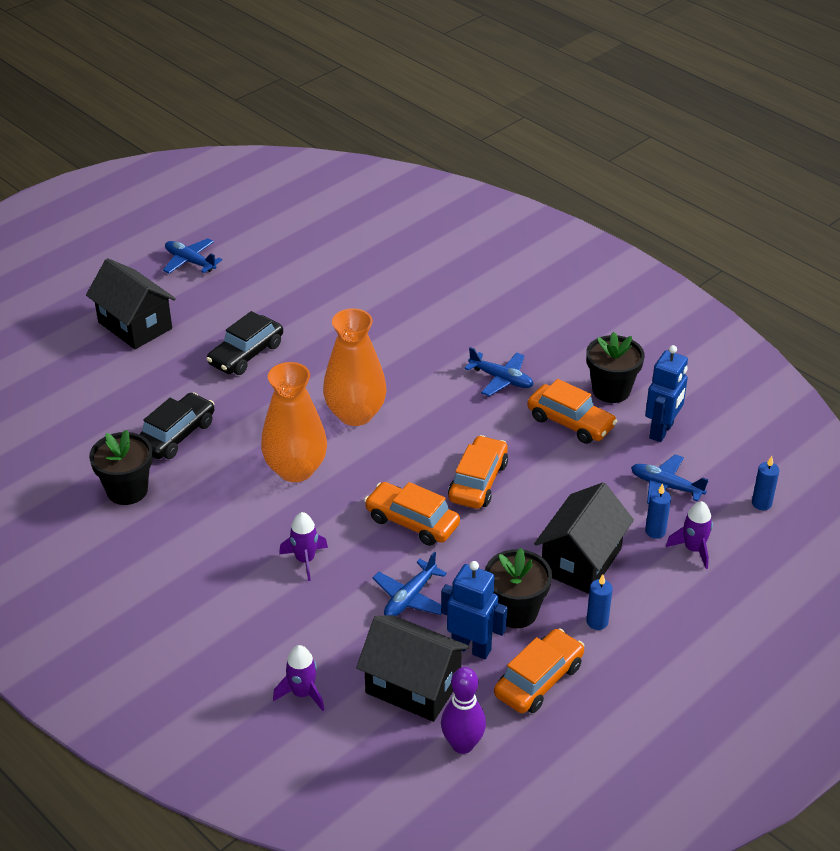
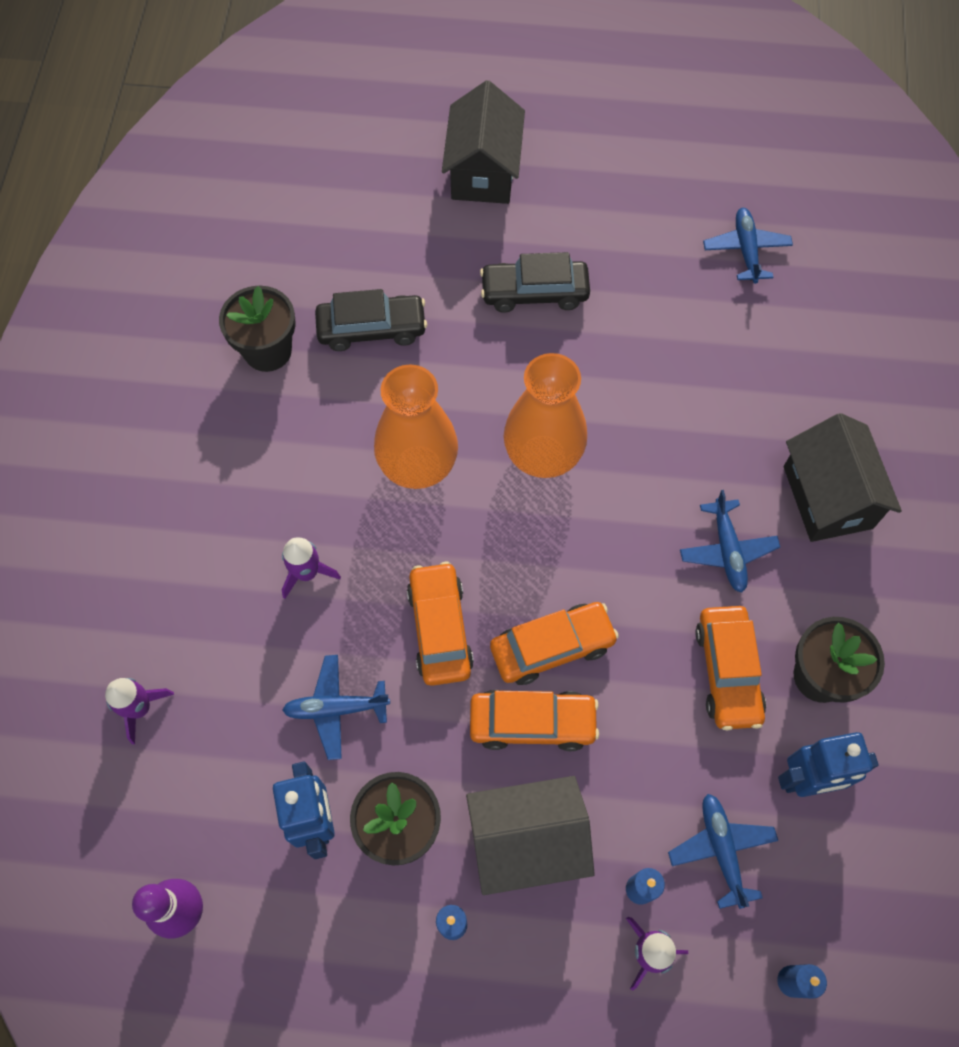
camera: 50 degrees right, 25 degrees up
(190, 262) = (616, 138): blue plane -> blue plane (746, 250)
(413, 686) = (224, 803): black house -> black house (827, 497)
(538, 680) = (324, 923): orange car -> orange car (532, 723)

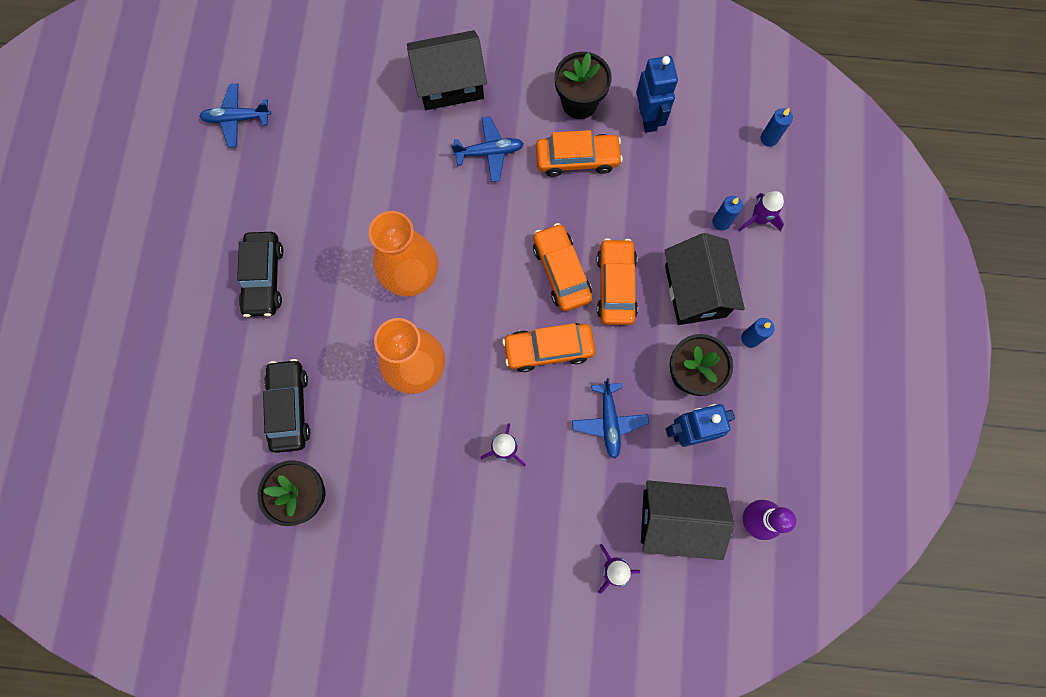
camera: 90 degrees left, 10 degrees up
(483, 172) = (137, 318): black house -> black house (676, 519)
(721, 850) = (694, 172): blue plane -> none

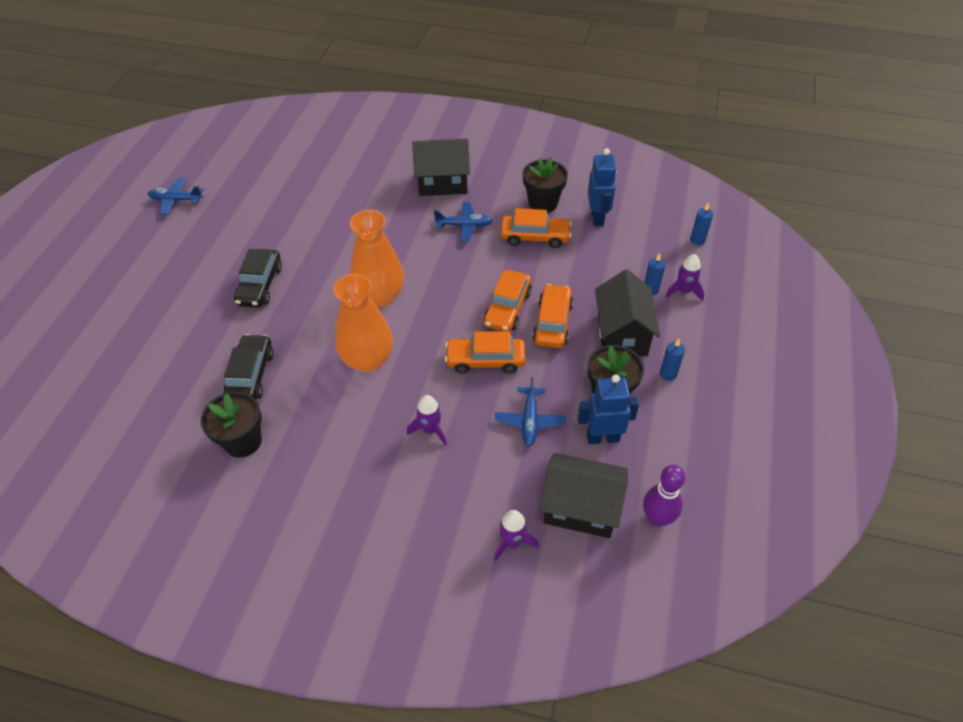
camera: 10 degrees right, 25 degrees down
(237, 119) = (273, 187): blue plane -> blue plane (176, 200)
(561, 271) = (507, 308): orange car -> orange car turned 150 degrees counterclockwise

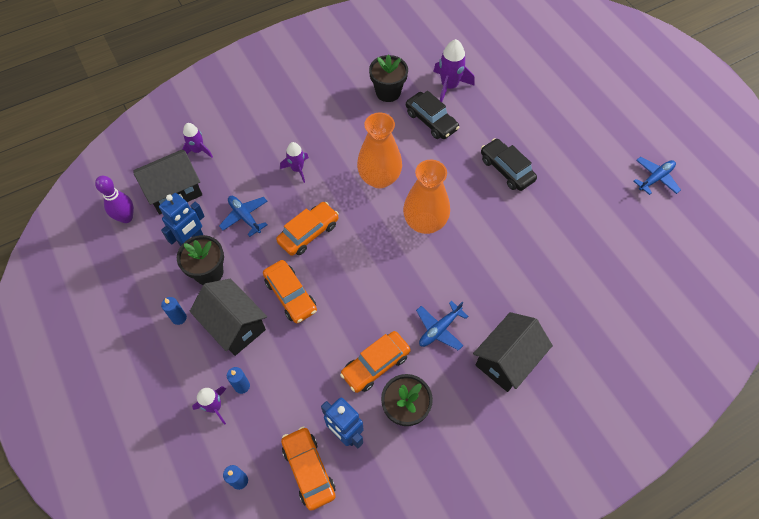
camera: 135 degrees right, 10 degrees up
(182, 396) = (449, 86): none -> purple rocket
(507, 308) = (332, 282): orange car -> orange car (309, 470)

